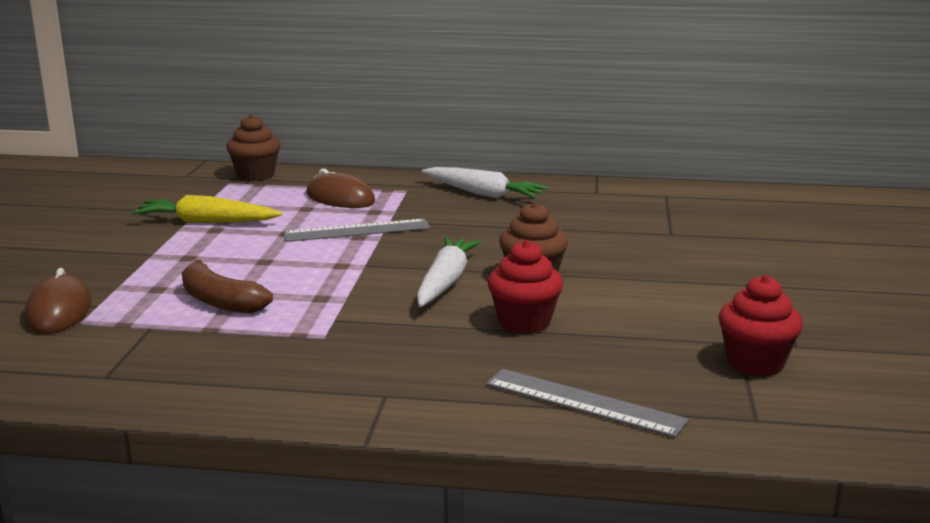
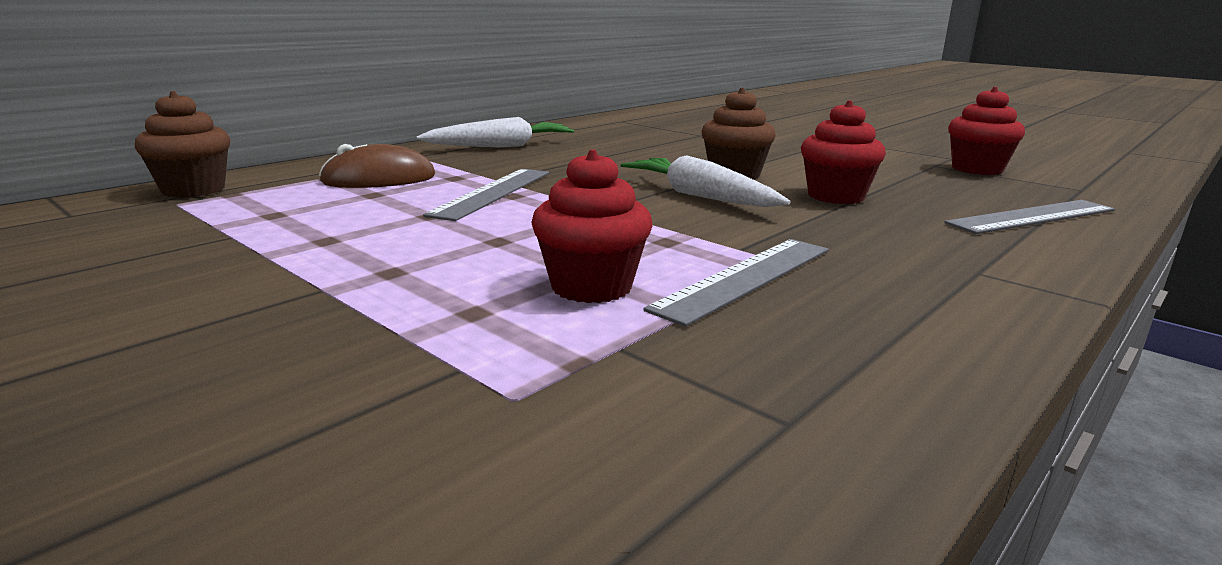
camera: 55 degrees left, 0 degrees up
(59, 311) = (421, 408): brown mouse -> none
(207, 222) = (284, 239): yellow carrot -> none
(220, 301) = (591, 287): brown banana -> red cupcake
(281, 332) = (745, 278): none -> grey ruler

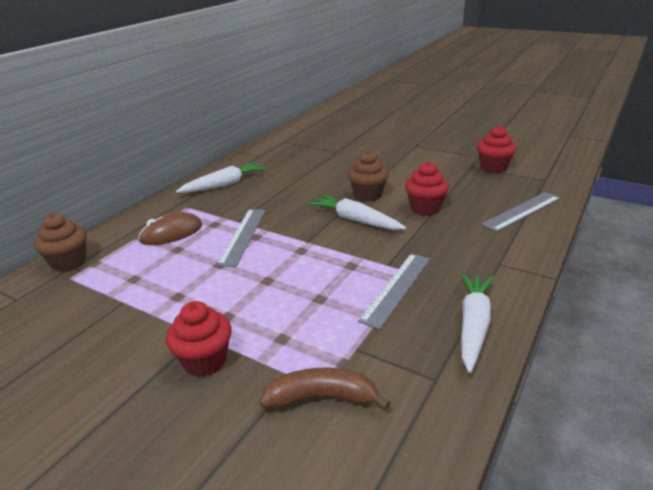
camera: 10 degrees left, 10 degrees up
(497, 413) = (321, 398): none -> brown banana
(591, 287) = (328, 309): red cupcake -> red cupcake (205, 361)
(904, 348) = (473, 325): none -> white carrot

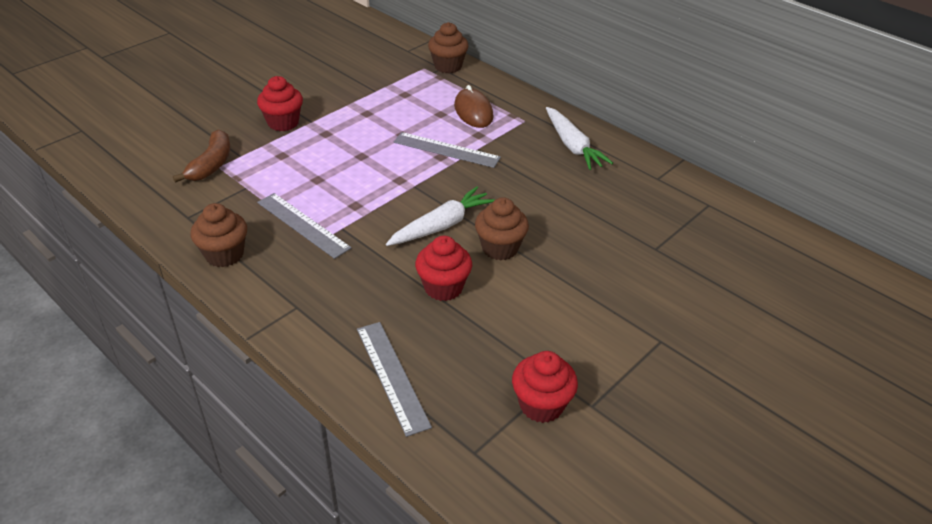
camera: 100 degrees right, 10 degrees up
(473, 325) = (224, 255): white carrot -> brown cupcake

